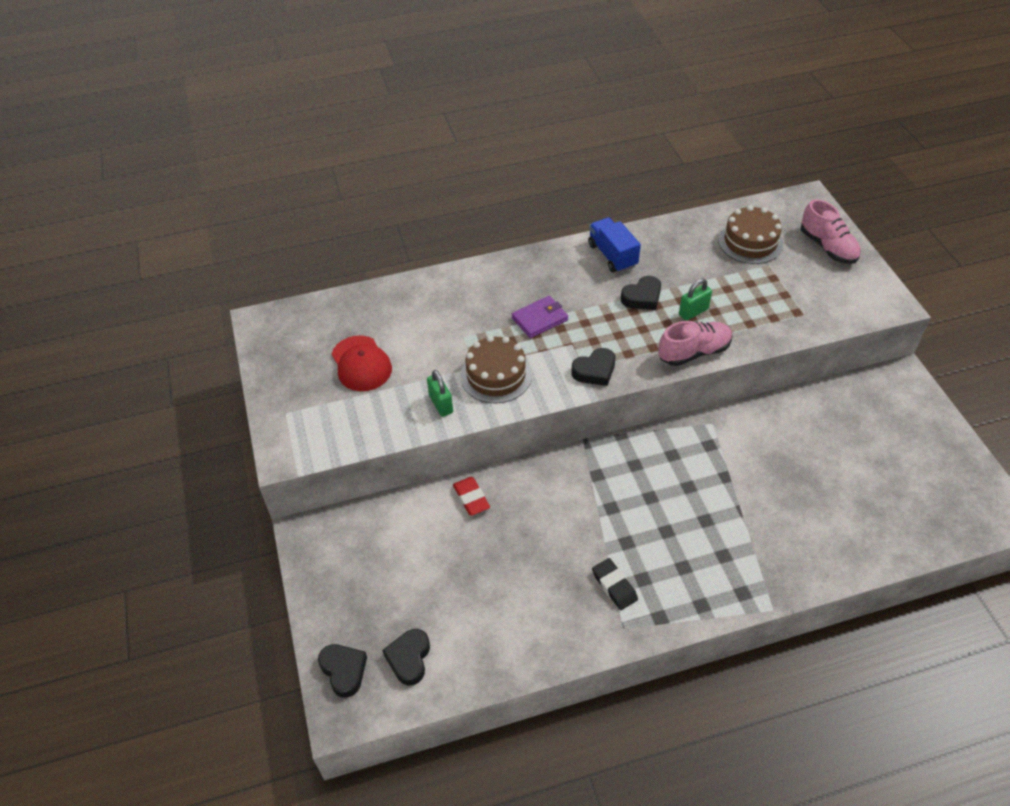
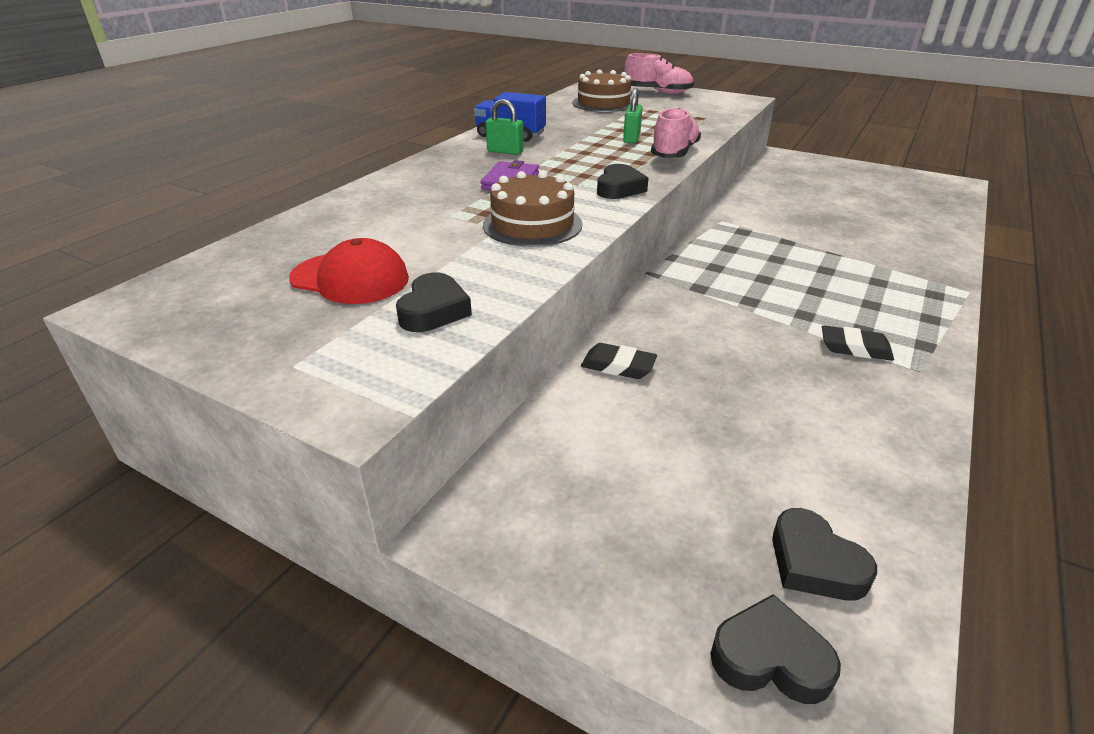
camera: 45 degrees left, 15 degrees down
(441, 404) = (509, 265): green padlock -> green padlock (505, 152)
(471, 498) = (618, 366): red eraser -> black eraser
(642, 297) = (578, 144): black heart -> black heart (434, 310)

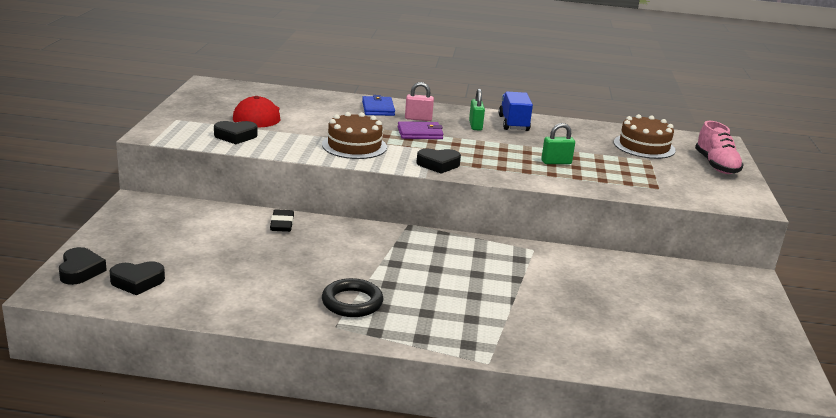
camera: 65 degrees right, 10 degrees down
(401, 190) = (378, 108): none -> blue wallet
(459, 174) = (418, 119): none -> pink padlock
(674, 154) = (535, 179): pink shoe -> none
(814, 563) = (137, 282): black heart -> black heart turned 135 degrees counterclockwise
(855, 348) = (352, 302): black eraser -> black ring

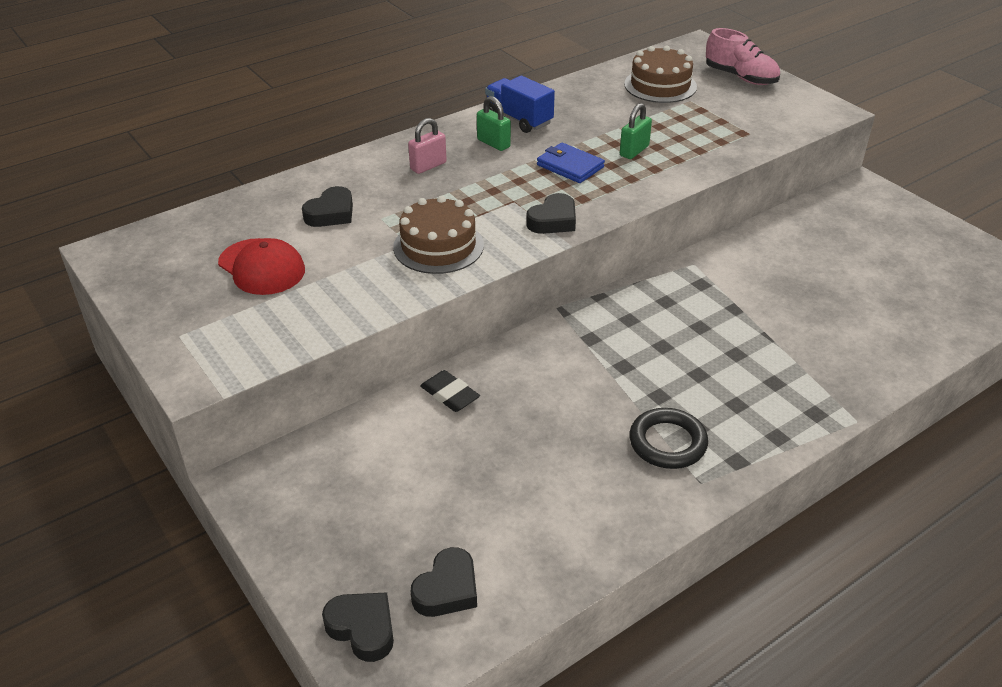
camera: 40 degrees left, 15 degrees up
(235, 136) = (296, 315): black heart -> black heart (331, 213)
(378, 108) = (365, 175): blue wallet -> blue wallet (570, 166)
(420, 133) = (465, 186): purple wallet -> none

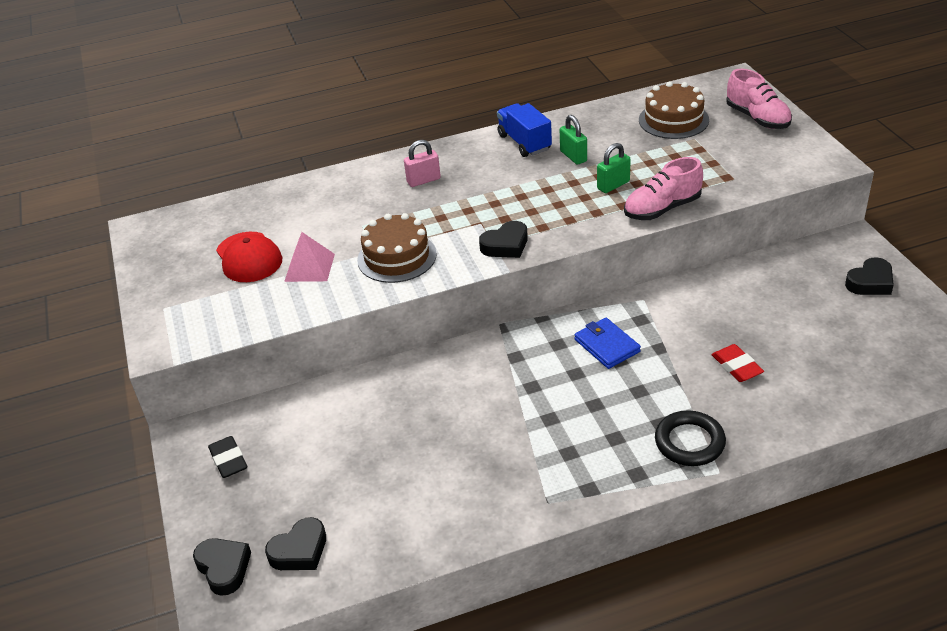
camera: 20 degrees right, 0 degrees up
(331, 213) = (324, 216): black heart -> black heart (870, 282)
(341, 269) = (309, 267): none -> pink pyramid
(450, 395) = (374, 388): black eraser -> black eraser (228, 460)
(493, 143) = (490, 164): green padlock -> green padlock (573, 156)
(570, 166) = (547, 194): blue wallet -> blue wallet (606, 345)
(667, 443) = (536, 462): black ring -> black ring (689, 442)
(696, 168) = (662, 209): none -> pink shoe
(819, 316) = (736, 366): none -> red eraser

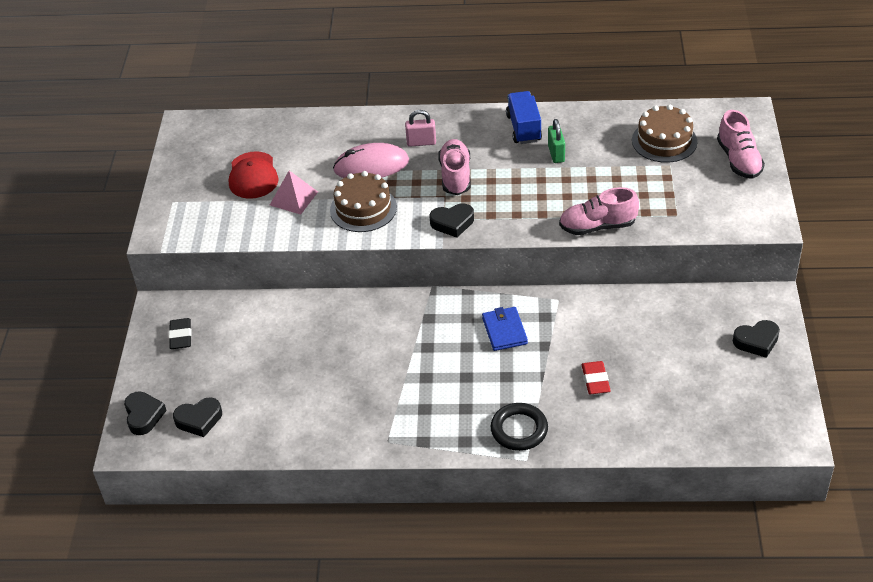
camera: 20 degrees right, 5 degrees up
(381, 215) = (371, 166): none -> pink mouse
(480, 201) = (455, 176): none -> pink shoe
(613, 185) = (571, 192): green padlock -> none

